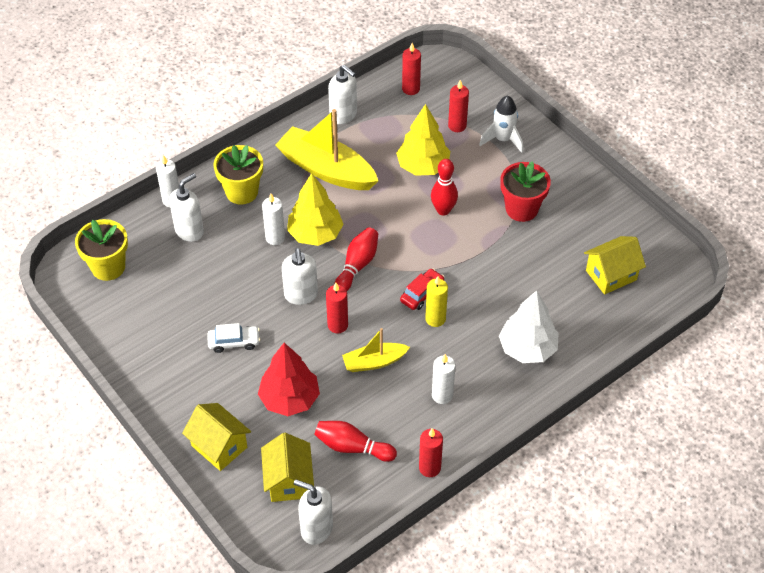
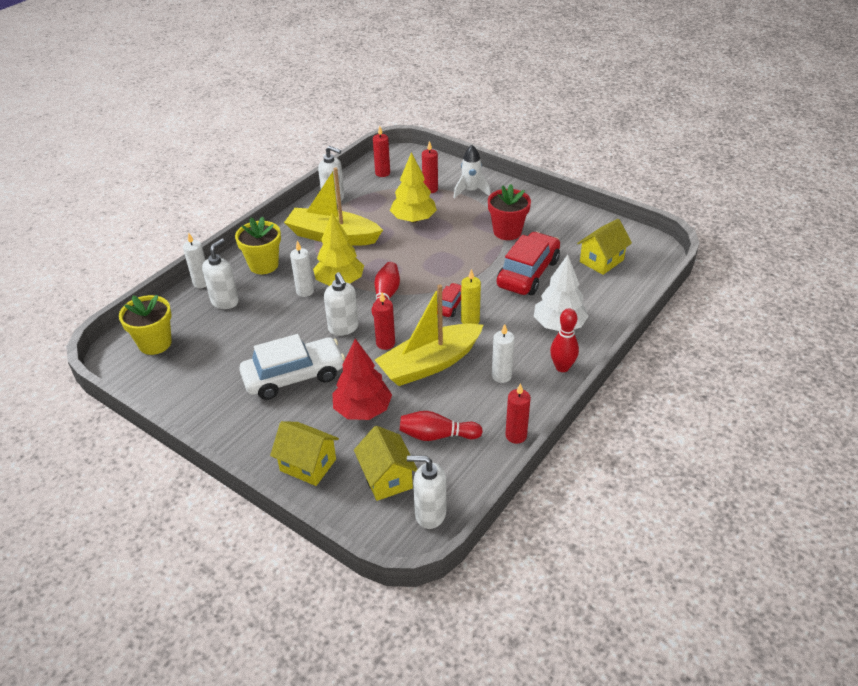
camera: 15 degrees left, 10 degrees down
(234, 342) = (294, 376): white car -> white car, size x2.01
(374, 362) = (429, 364): yellow boat -> yellow boat, size x1.84
(443, 210) = (443, 245): red bowling pin -> red bowling pin (562, 367)
(522, 272) = (528, 273): none -> red car

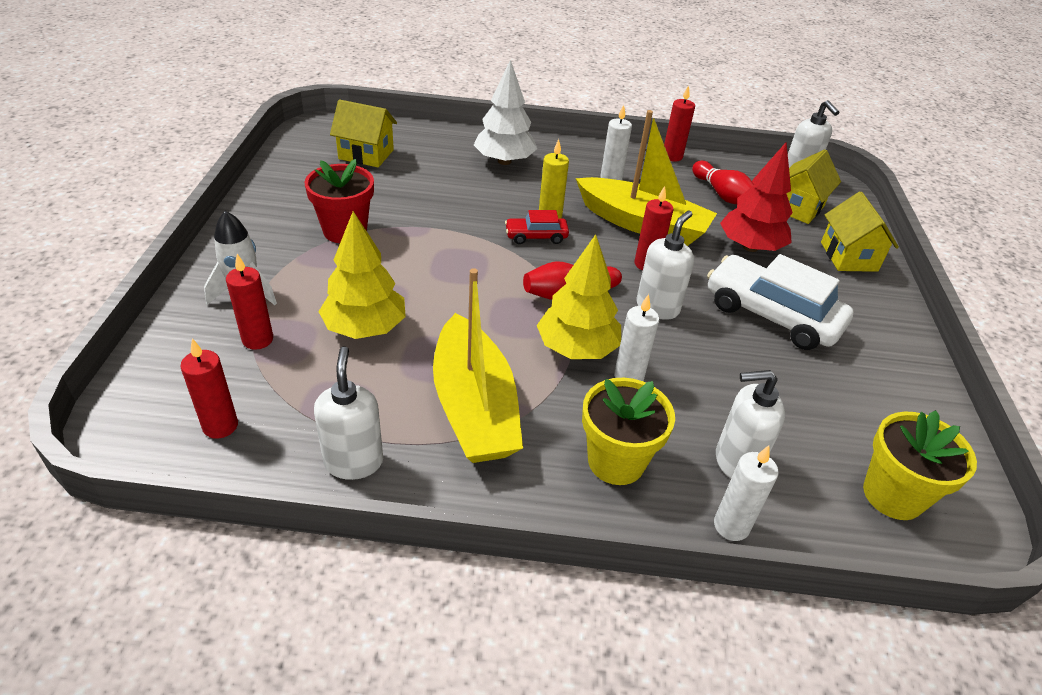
camera: 125 degrees left, 0 degrees up
(528, 273) = (428, 196): red car -> none
(562, 367) = (564, 149): red bowling pin -> none

